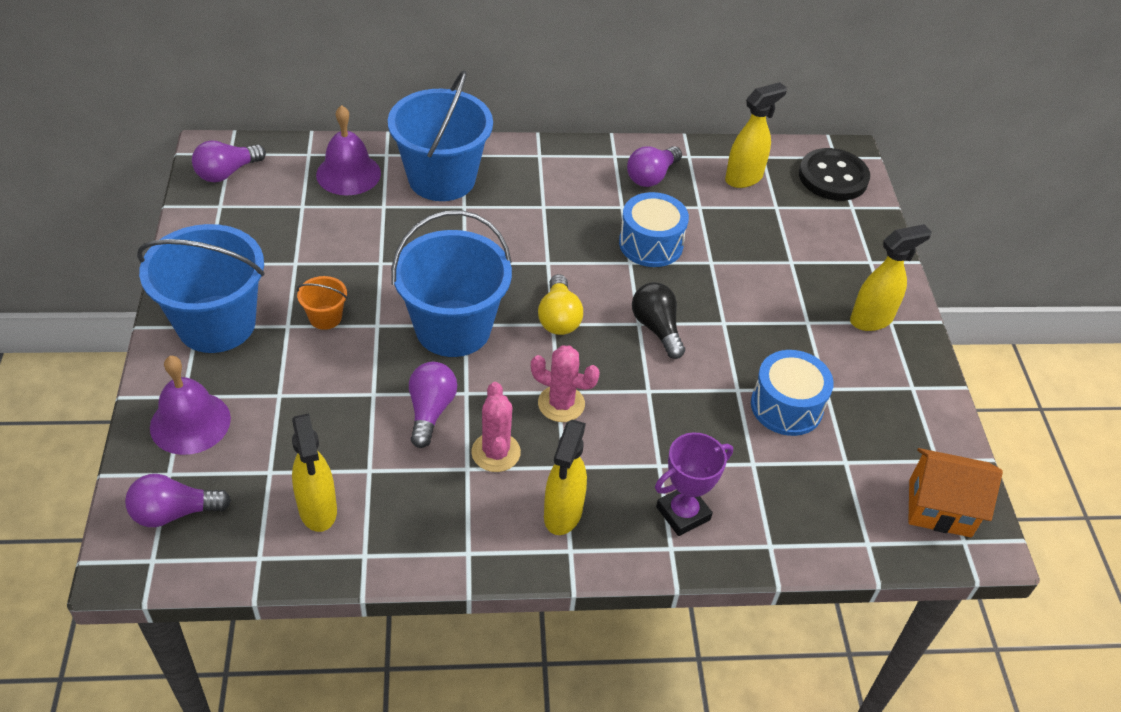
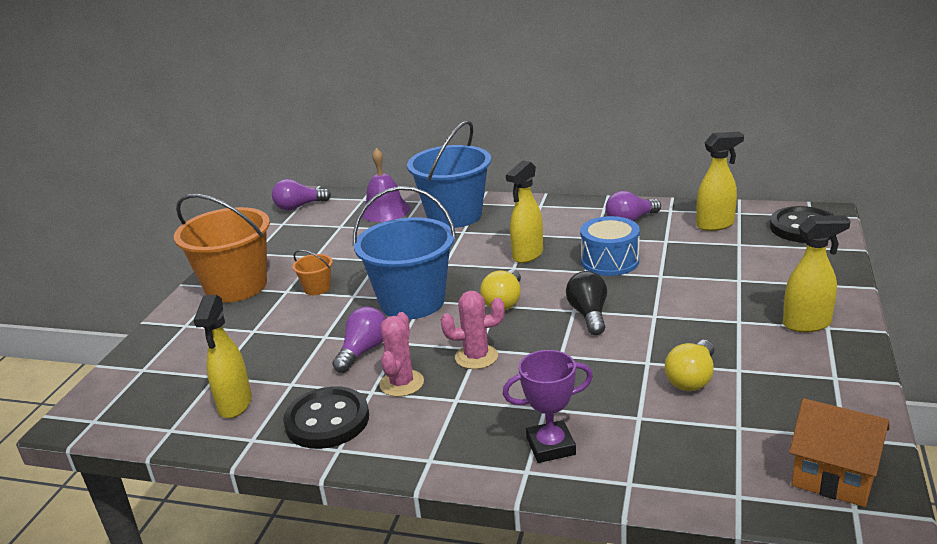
camera: 25 degrees right, 20 degrees down
(174, 513) = (129, 393): purple light bulb -> none
(190, 422) = (178, 341): purple bell -> none
(216, 324) = (236, 286): blue bucket -> orange bucket
(437, 516) = (327, 420): none -> black button
(561, 404) = (476, 357): pink cactus -> pink cactus turned 45 degrees counterclockwise
(563, 514) = (436, 433): yellow spray bottle -> yellow spray bottle (527, 255)
(786, 406) = (692, 379): blue drum -> yellow light bulb

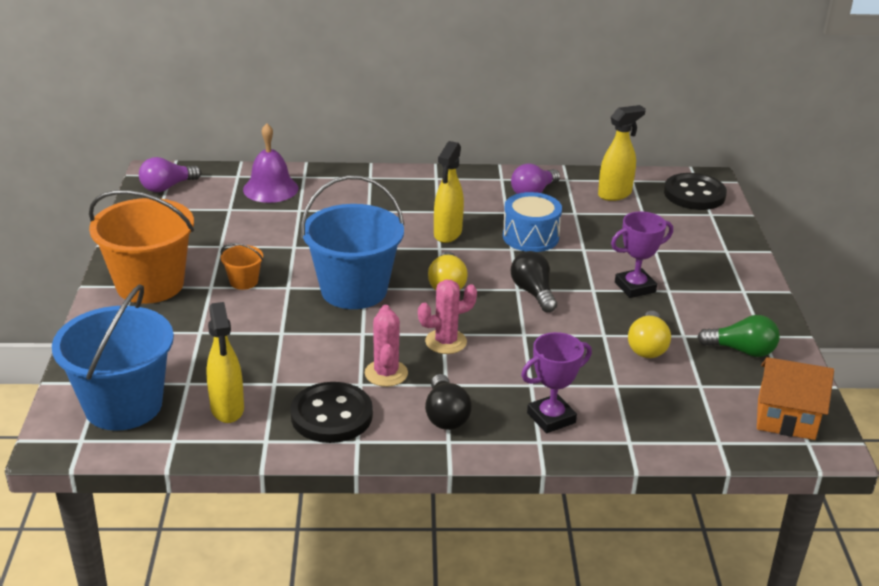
camera: 20 degrees left, 5 degrees up
(363, 351) = (330, 344): purple light bulb -> none
(439, 432) = (445, 415): none -> black light bulb
(454, 215) = (350, 192): blue bucket -> blue bucket (123, 405)
(701, 316) = (635, 287): none -> purple trophy
(803, 392) = (741, 350): none -> green light bulb
(807, 324) = (726, 289): yellow spray bottle -> none

